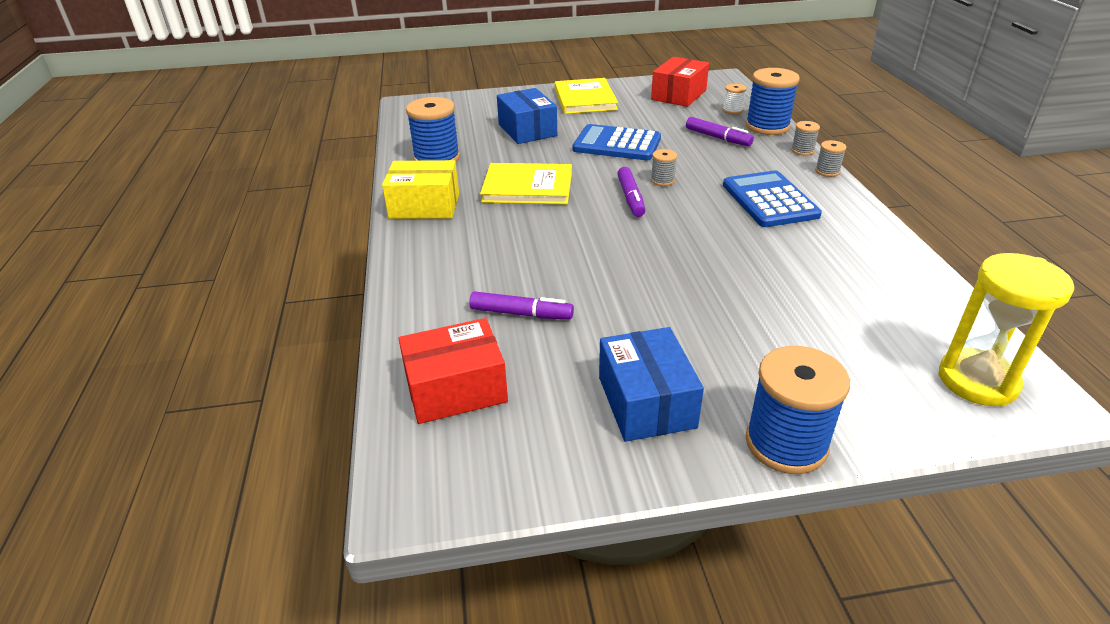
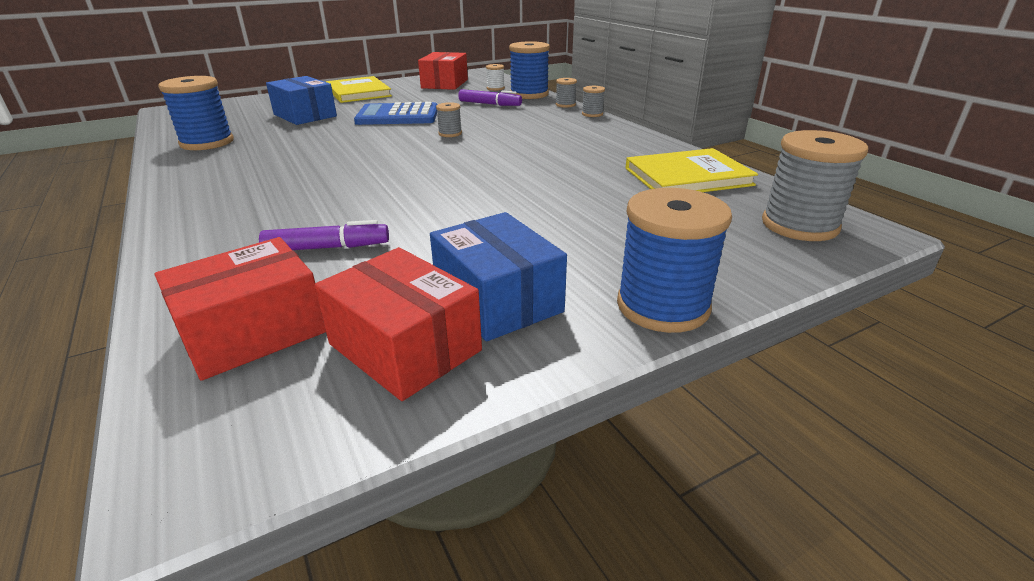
camera: 20 degrees left, 5 degrees down
(424, 206) = (195, 178): yellow box -> none
(527, 187) = (313, 152): yellow book -> yellow book (687, 177)
(561, 431) = (405, 347): none -> red box
(631, 198) = (423, 148): purple marker -> none
(769, 200) = (553, 135): blue calculator -> none
(977, 381) = (799, 225): yellow hourglass -> grey spool

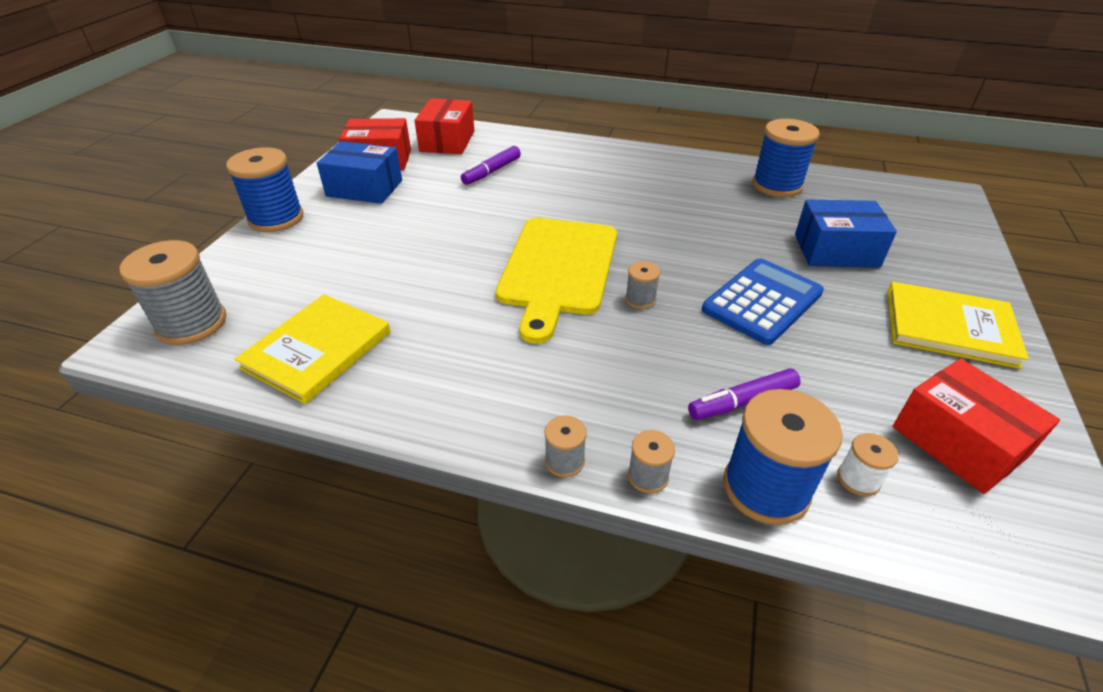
camera: 135 degrees right, 10 degrees up
(461, 158) = (557, 269): none -> yellow cutting board

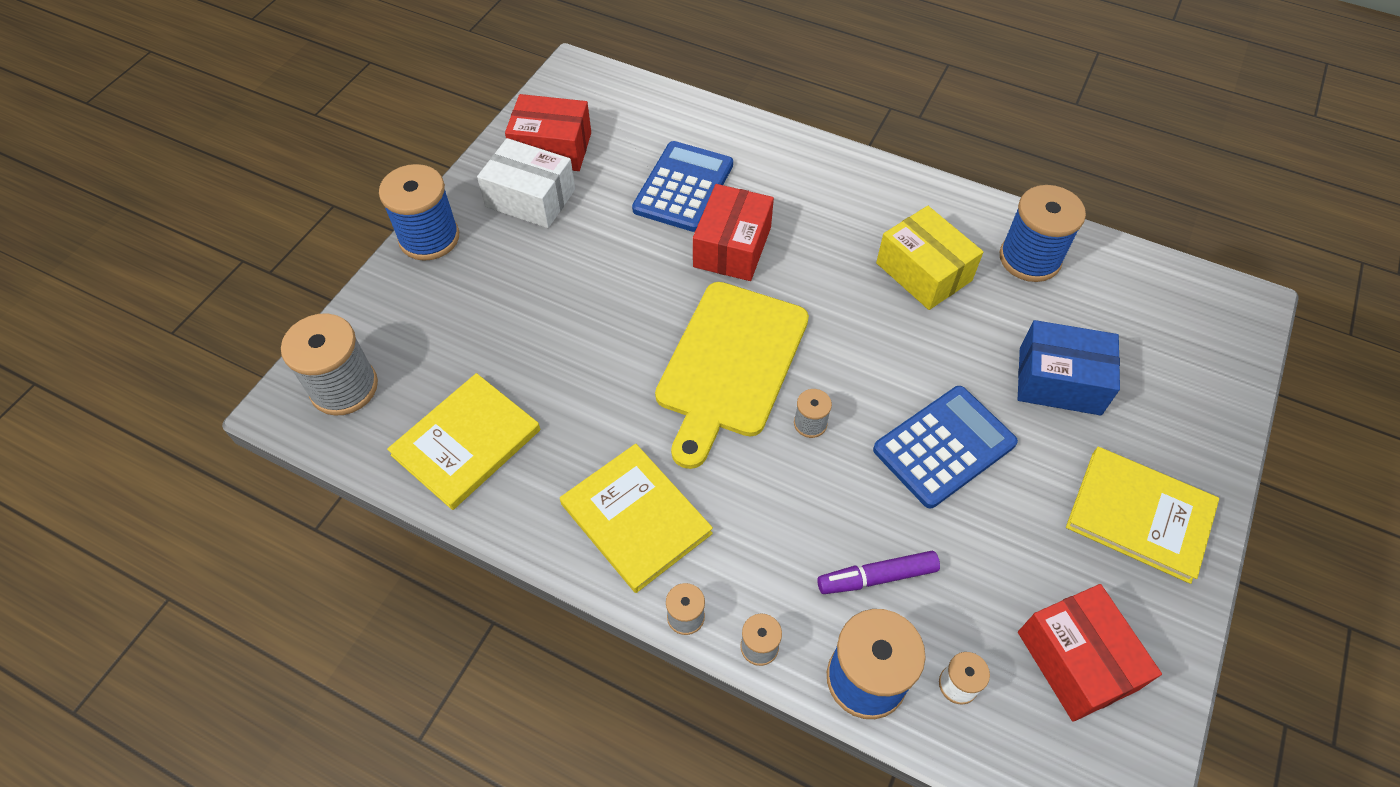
camera: 10 degrees right, 15 degrees up
(364, 188) = (530, 198): blue box -> white box
(447, 141) = (638, 121): red box -> red box (732, 247)
(491, 172) = (683, 187): purple marker -> blue calculator
(496, 387) = (636, 518): none -> yellow book
(699, 200) = (923, 272): none -> yellow box

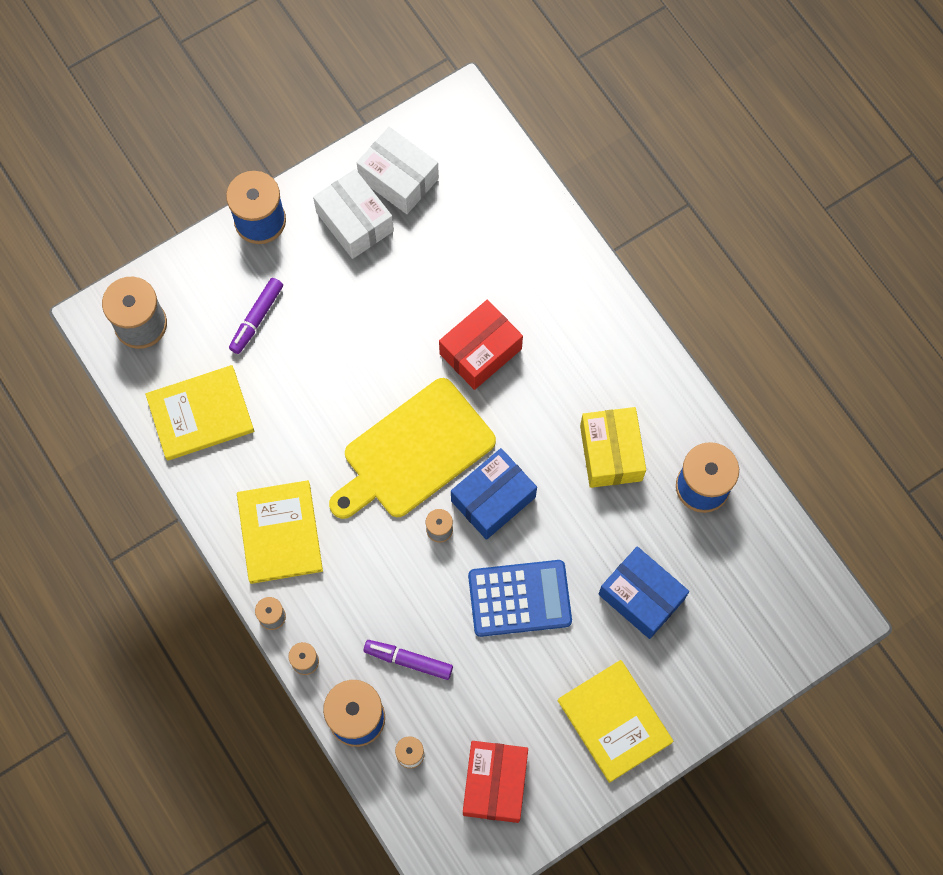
camera: 30 degrees right, 15 degrees up
(477, 323) = (257, 318): none -> purple marker
(552, 148) = (398, 178): red box -> white box
(683, 187) = (478, 274): blue calculator -> none
(843, 367) = (493, 499): none -> blue box

